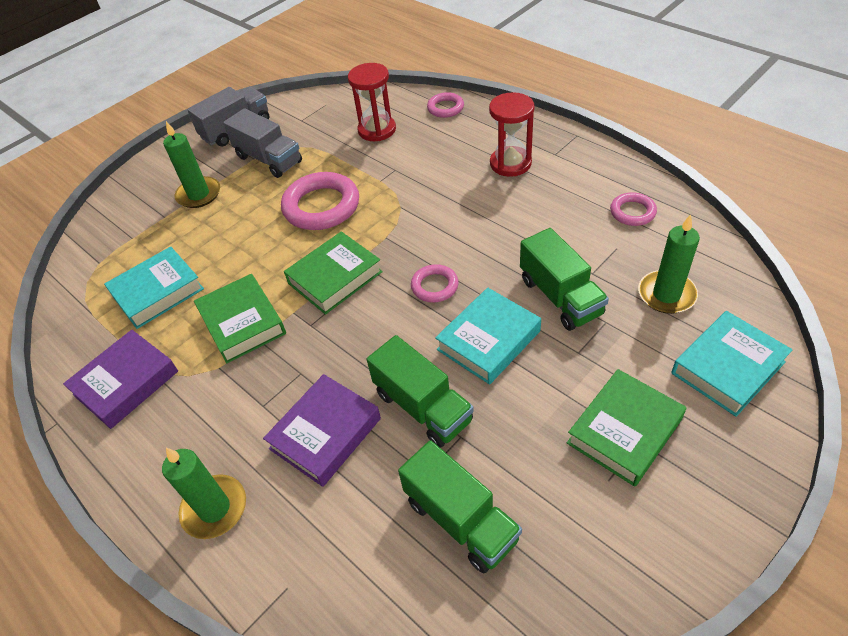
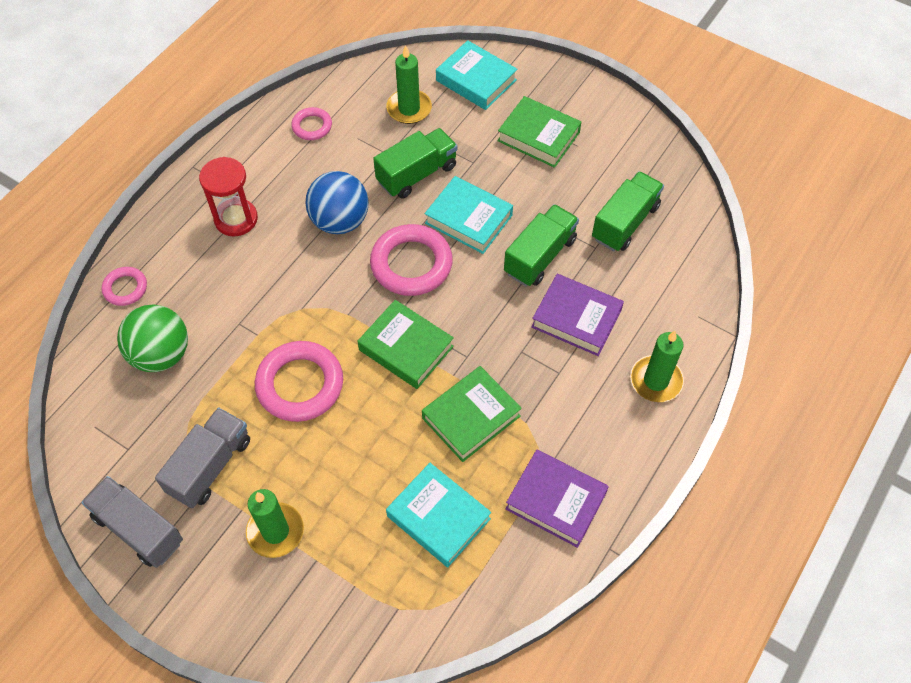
camera: 105 degrees left, 10 degrees up
(377, 130) = (161, 354): red hourglass -> green ball
(434, 286) = (411, 264): pink ring -> pink ring, size x1.87
(499, 233) = (340, 221): none -> blue ball

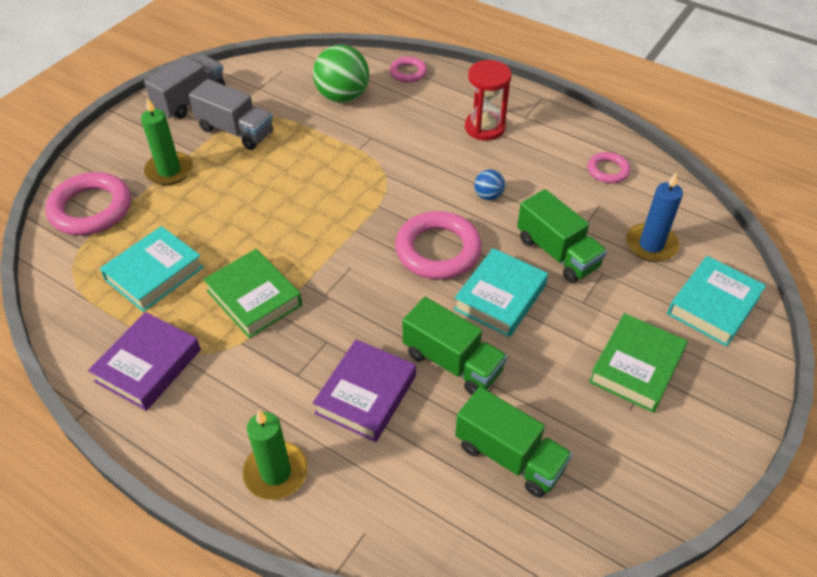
camera: 90 degrees right, 10 degrees down
(300, 384) = (305, 177): pink ring -> pink ring (91, 209)
(340, 221) = (488, 196): blue ball -> blue ball, size x0.49
(406, 348) = (337, 248): green book -> none
(409, 109) = (651, 245): green candle -> blue candle

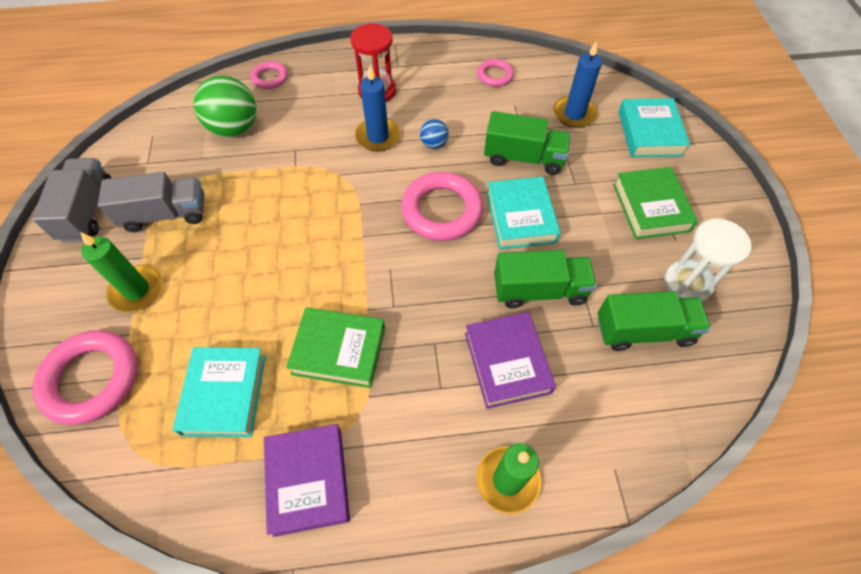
camera: 40 degrees left, 10 degrees up
(446, 164) = (378, 137): none -> blue candle
(597, 450) = (687, 283): none -> white hourglass

